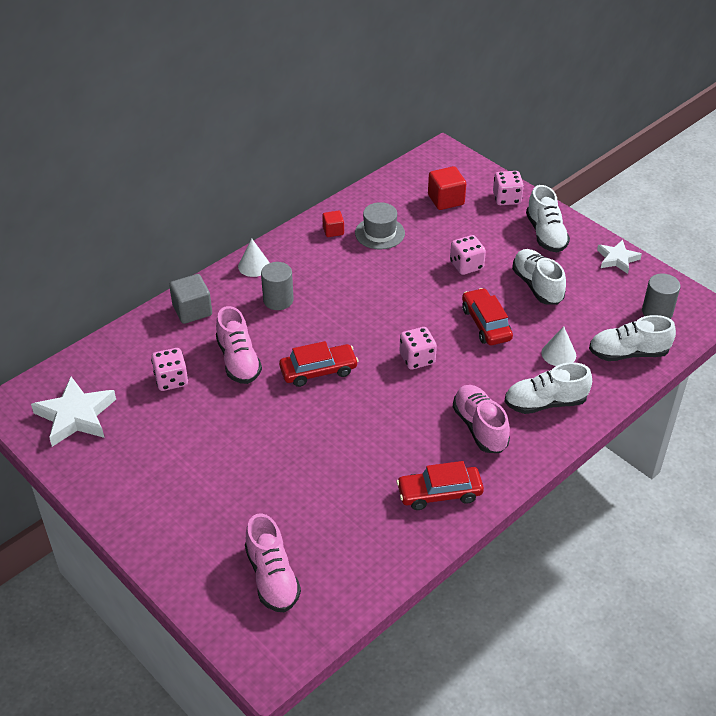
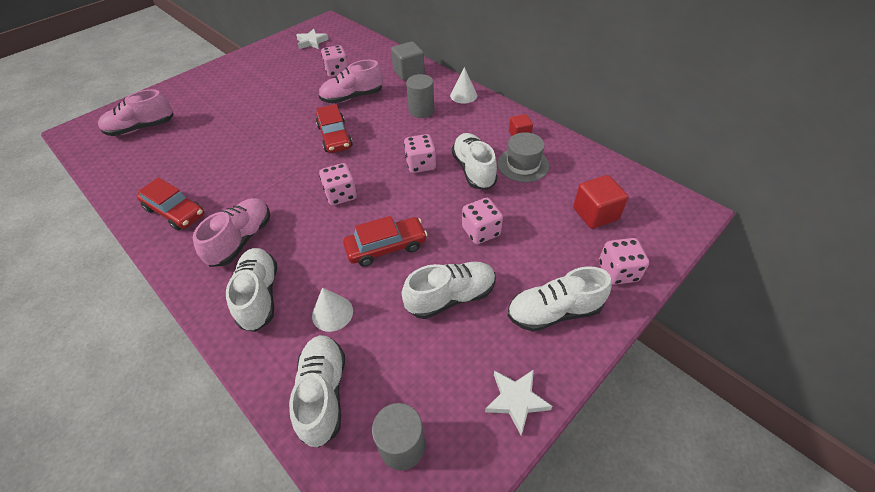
camera: 90 degrees right, 5 degrees up
(76, 416) = (312, 42): white star -> white star, size x0.61
(374, 301) = (420, 164): none -> pink dice
(385, 265) = (473, 170): none -> white shoe
(439, 493) = (175, 212): red car -> red car turned 135 degrees clockwise
(480, 427) = (241, 240): pink shoe -> pink shoe turned 45 degrees counterclockwise

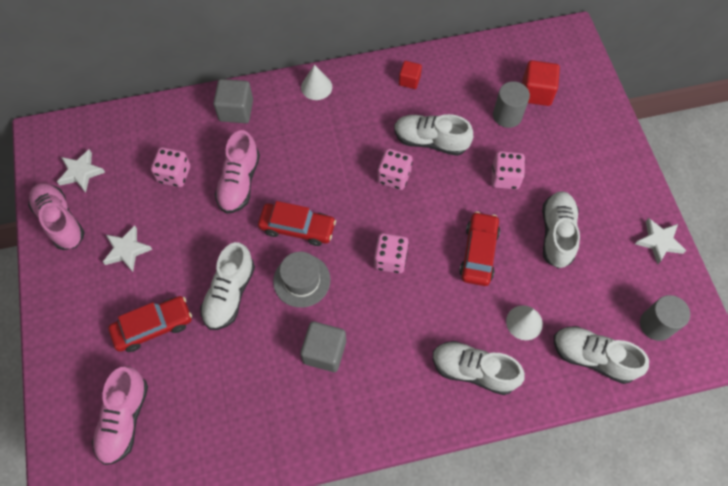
camera: 60 degrees left, 15 degrees up
(175, 212) = (313, 415): red car -> red car (153, 327)
(234, 194) = (324, 352): none -> grey cube
(241, 240) = (395, 365): pink shoe -> pink shoe (60, 221)
(267, 78) = (127, 250): none -> white star
(421, 110) = (313, 134): grey cylinder -> grey cylinder (507, 115)
(523, 164) = (449, 102): grey hat -> grey hat (301, 280)
(554, 312) = (606, 178): white shoe -> white shoe (230, 294)
(618, 272) = (596, 118): pink dice -> none

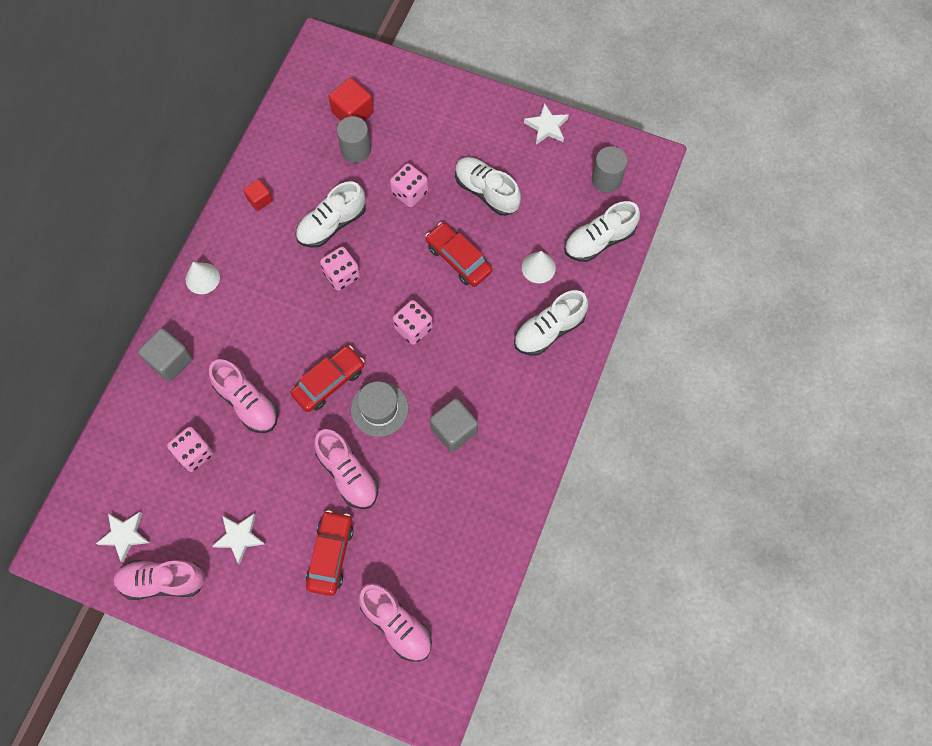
camera: 55 degrees left, 5 degrees up
(230, 294) = (348, 474): white shoe -> pink shoe

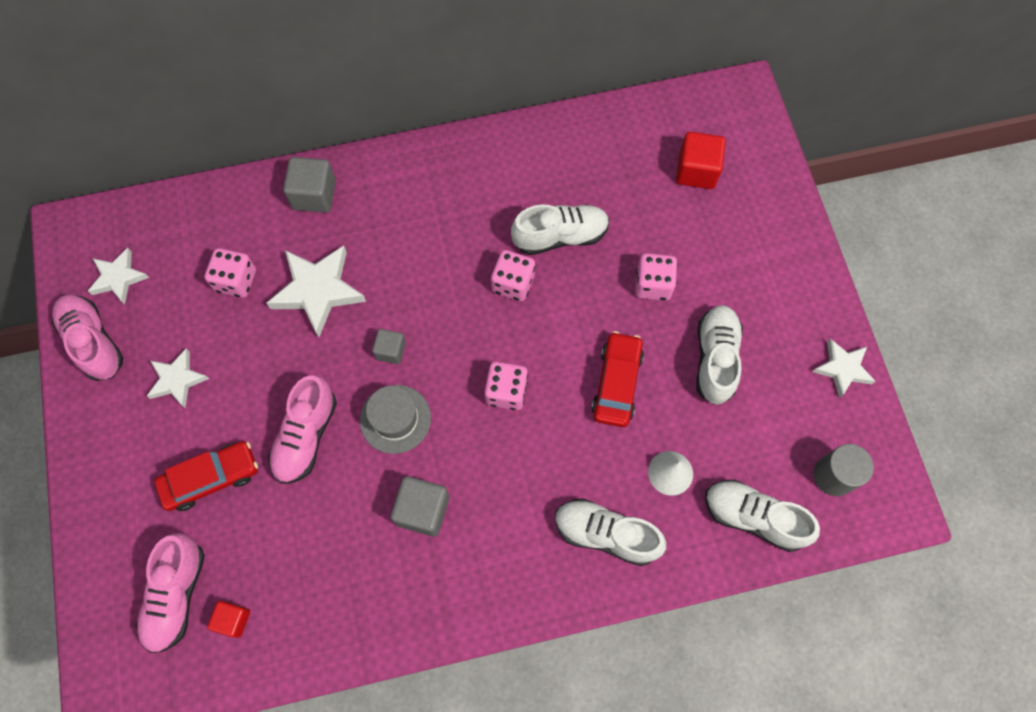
camera: 55 degrees right, 0 degrees up
(202, 278) = (416, 163): white cone -> none
(247, 402) = (318, 291): pink shoe -> white star
(259, 200) = (535, 155): red cube -> red cube (233, 620)
(329, 382) = (390, 351): red car -> grey cube
(332, 224) = (560, 236): white shoe -> white shoe turned 150 degrees clockwise
(356, 150) = (658, 202): grey cylinder -> none

